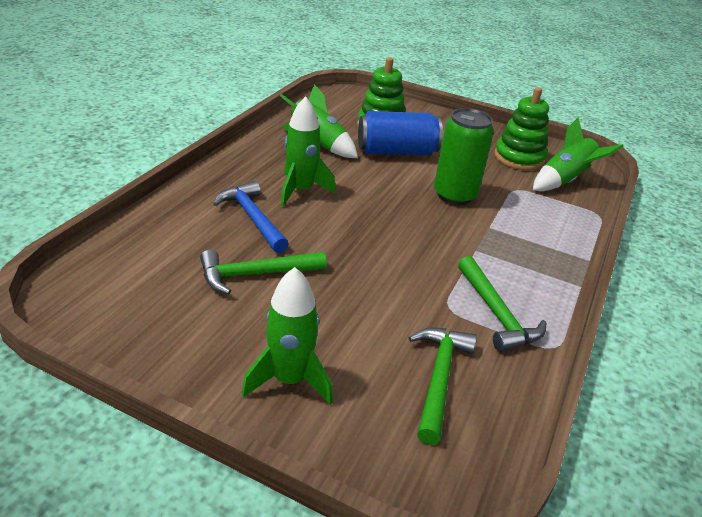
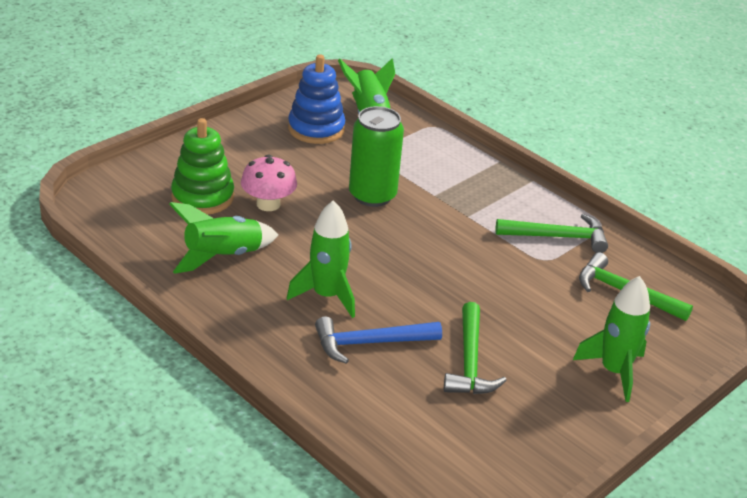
camera: 70 degrees left, 0 degrees up
(396, 152) = (268, 204): blue can -> pink mushroom
(519, 158) = (316, 129): green stacking toy -> blue stacking toy

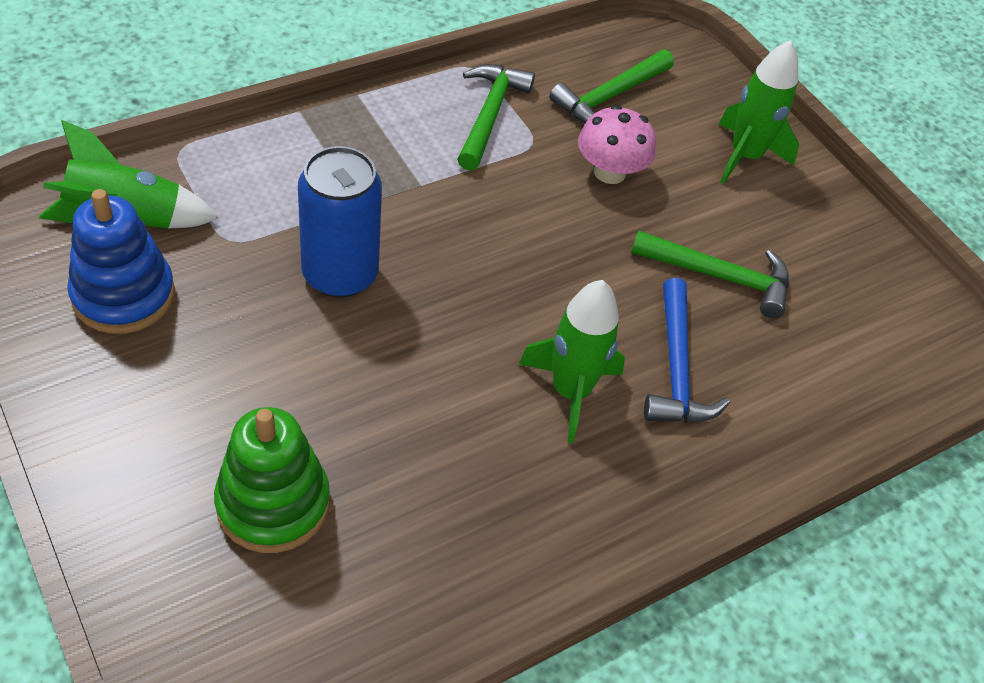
camera: 80 degrees left, 15 degrees up
(222, 256) = (449, 505): green rocket -> none
(268, 204) = (323, 412): pink mushroom -> pink mushroom (609, 172)
(372, 195) = (340, 274): green can -> blue can

